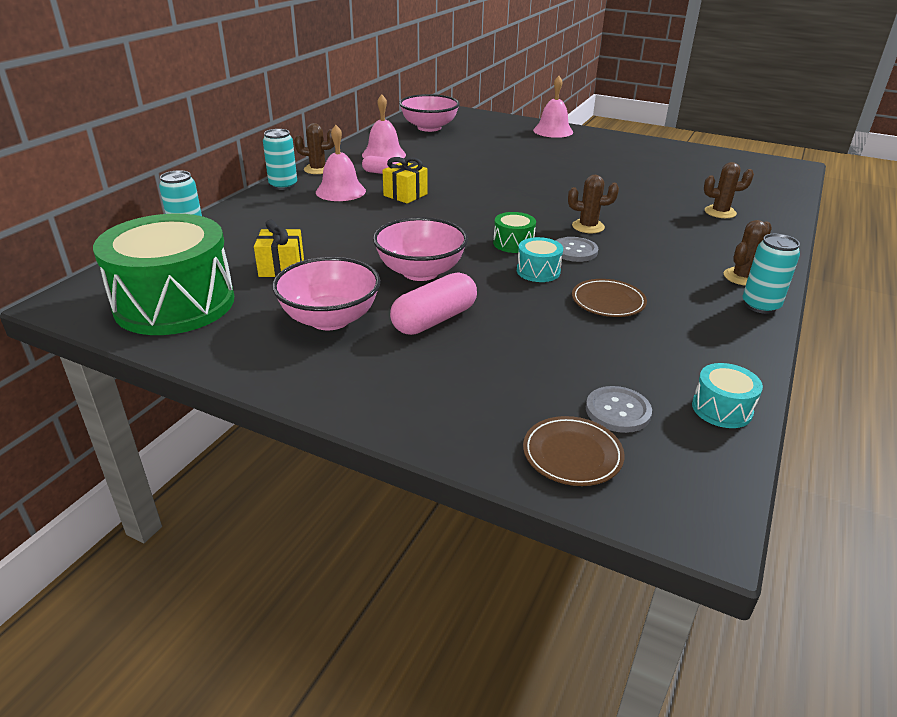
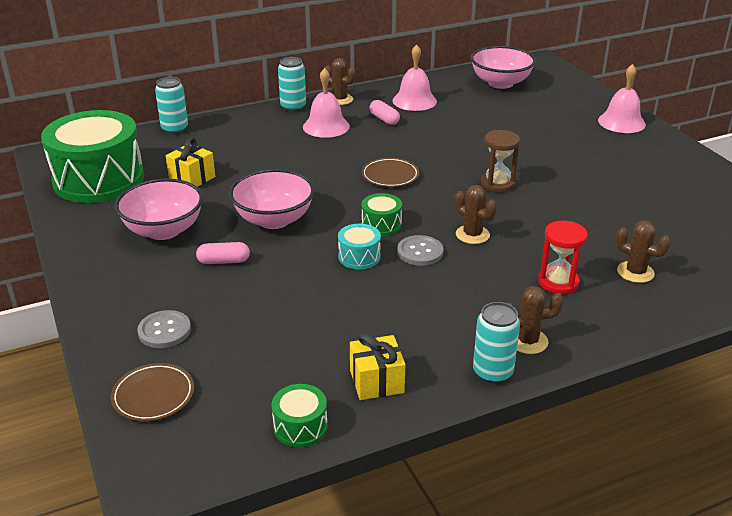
camera: 40 degrees right, 0 degrees up
(405, 195) = (369, 147): yellow gift -> yellow gift (376, 381)
(434, 320) = (224, 261): pink capsule -> pink capsule, size x0.60
(544, 190) = (497, 184): none -> brown hourglass
(608, 302) = (368, 306): brown plate -> brown plate (390, 175)
(618, 411) = (228, 386): grey button -> grey button (164, 331)
(692, 235) = (558, 282): none -> red hourglass
(722, 409) = (300, 427): turquoise drum -> green drum

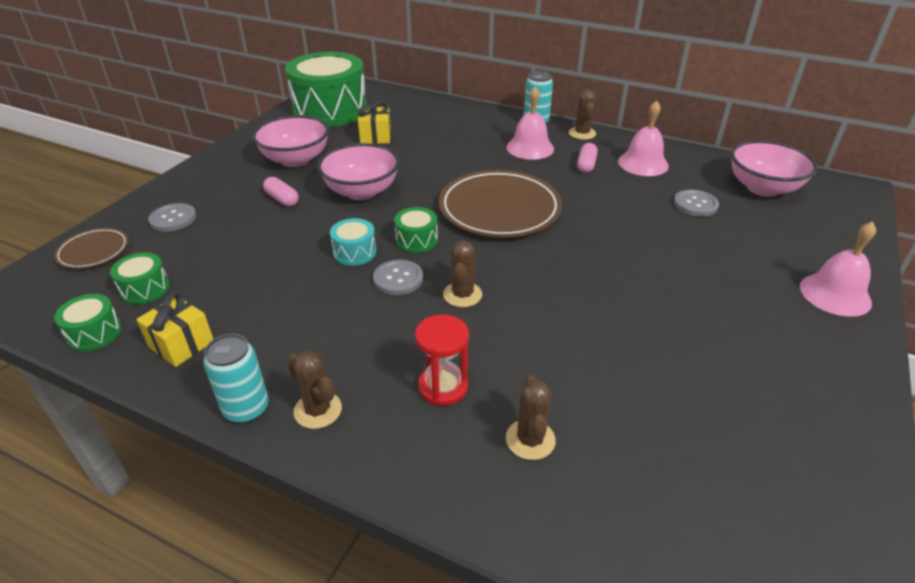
camera: 50 degrees right, 5 degrees up
(175, 129) = (431, 101): turquoise can -> none
(266, 380) = (145, 289): none -> green drum
(390, 175) = (499, 209): brown plate -> brown plate, size x1.98
(486, 111) = (695, 204): none -> grey button
(497, 184) = (572, 269): brown hourglass -> none

